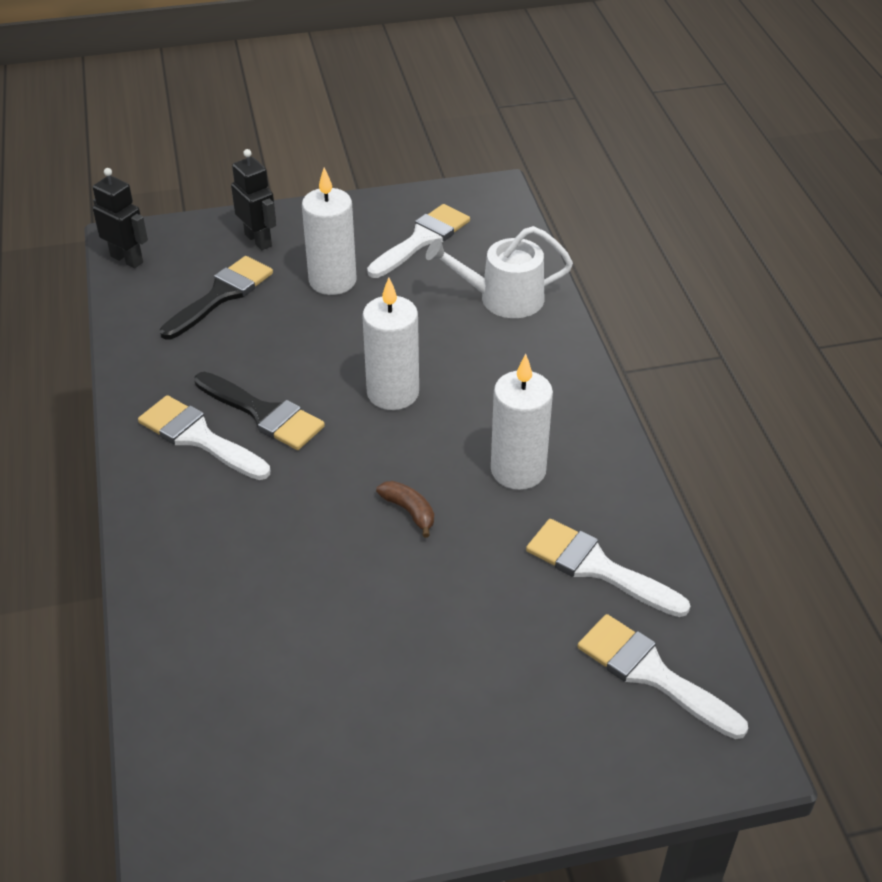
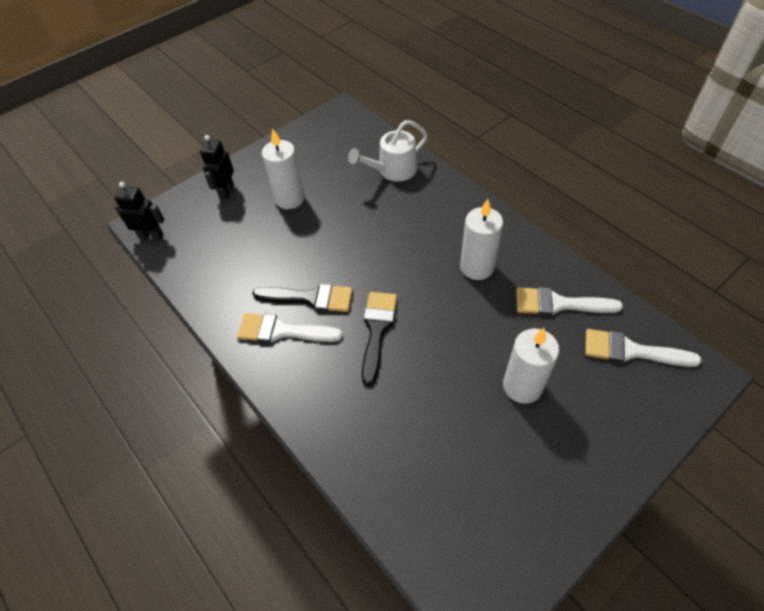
camera: 25 degrees left, 10 degrees up
(221, 295) = (229, 235): black brush -> black brush (377, 330)
(258, 240) = (226, 191): black robot -> black robot turned 105 degrees counterclockwise
(393, 393) = (375, 252): white candle -> white candle (522, 386)
(409, 511) = (438, 319): brown banana -> none
(422, 239) = (322, 153): white brush -> none

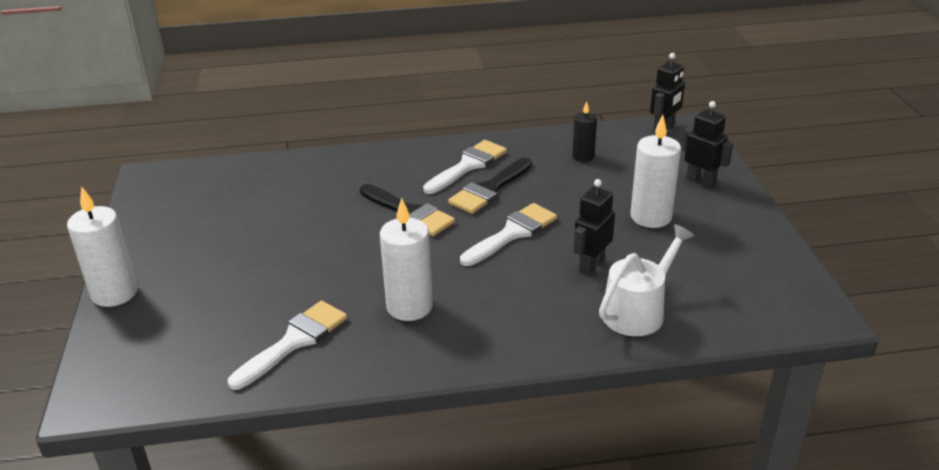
camera: 120 degrees right, 20 degrees down
(224, 265) = (583, 156): none -> black candle
(365, 204) = (591, 265): none -> black robot
(393, 170) = (638, 311): white watering can -> white watering can turned 45 degrees clockwise
(522, 386) = (251, 268): white candle -> white candle (114, 293)
(631, 351) = (183, 360): white brush -> white brush (512, 233)

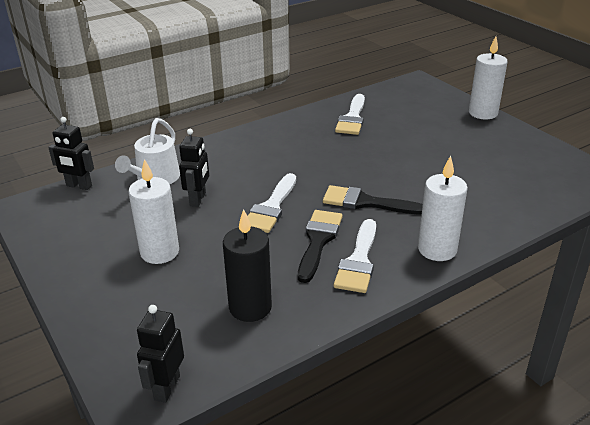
camera: 155 degrees right, 0 degrees up
(409, 306) = (305, 147): white candle -> white candle (437, 249)
(583, 156) = (250, 307): black candle -> black candle, size x1.68
(701, 181) = (114, 309): black robot -> black robot (79, 186)

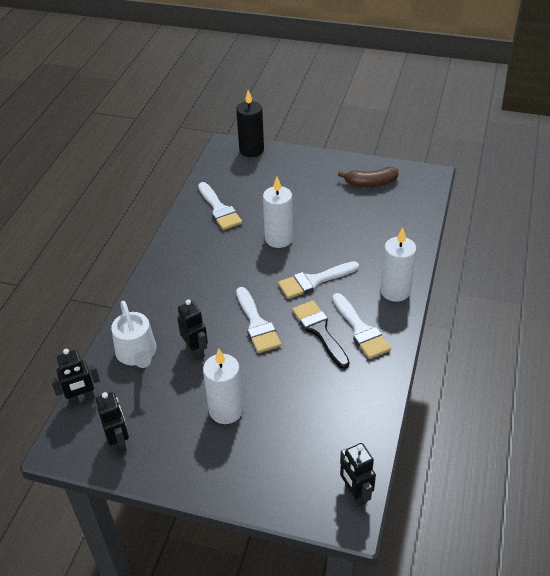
camera: 40 degrees left, 10 degrees up
(60, 226) = (119, 442): none -> black robot
(250, 307) = (336, 407): black candle -> black candle (251, 150)
(365, 202) = (314, 281): black brush -> white brush
(483, 113) = (305, 156): white candle -> white candle (278, 239)
(525, 157) = (370, 183): none -> brown banana

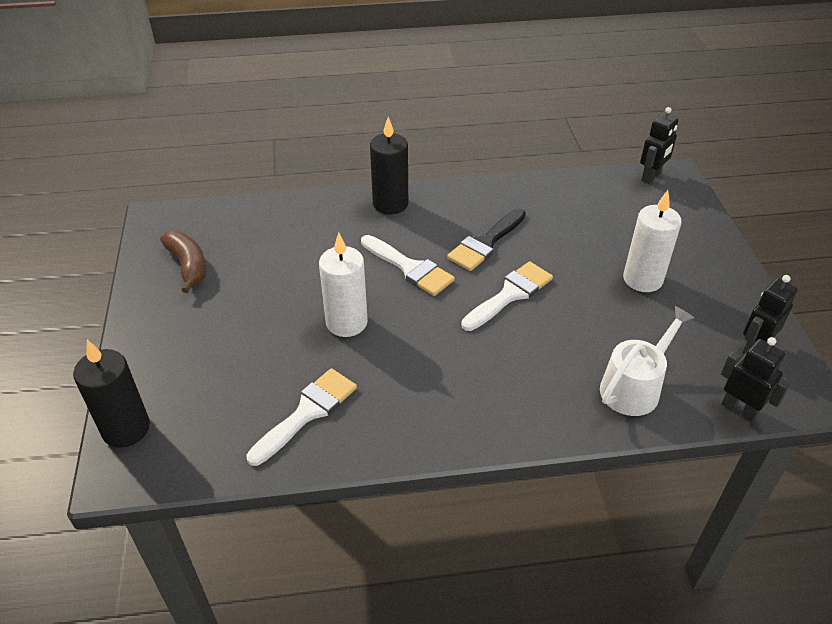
camera: 115 degrees left, 0 degrees up
(196, 350) = (587, 333): black robot -> none
(360, 330) = (464, 215): white brush -> none
(395, 291) = (390, 204): white candle -> black candle

